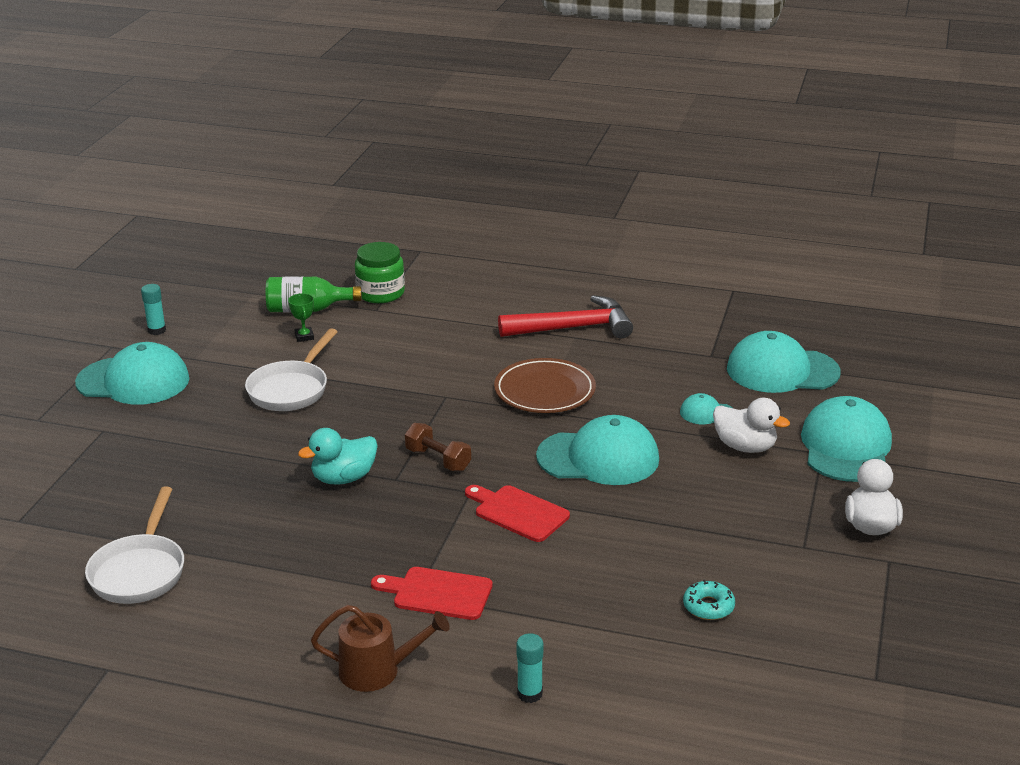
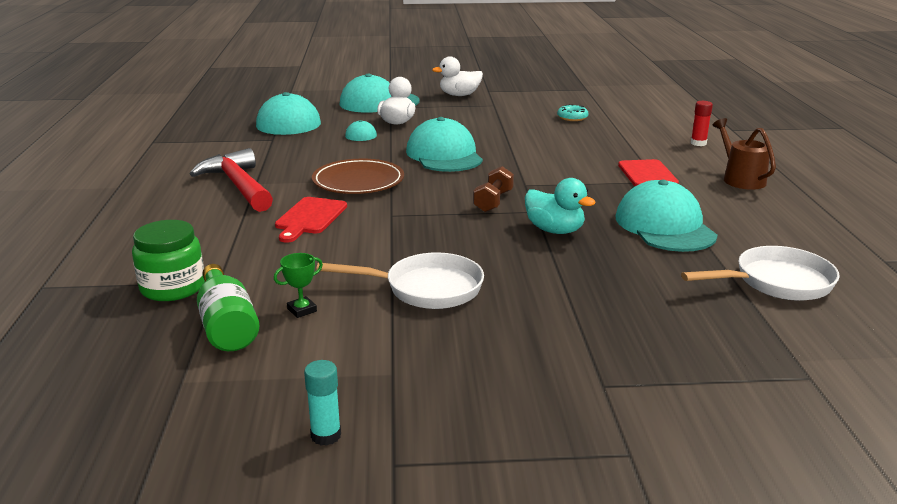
camera: 110 degrees left, 5 degrees down
(133, 381) = (477, 404): turquoise cap -> turquoise cap (664, 226)
(518, 512) = (534, 168): red cutting board -> red cutting board (309, 218)
(529, 694) = (698, 143): turquoise glue stick -> red glue stick

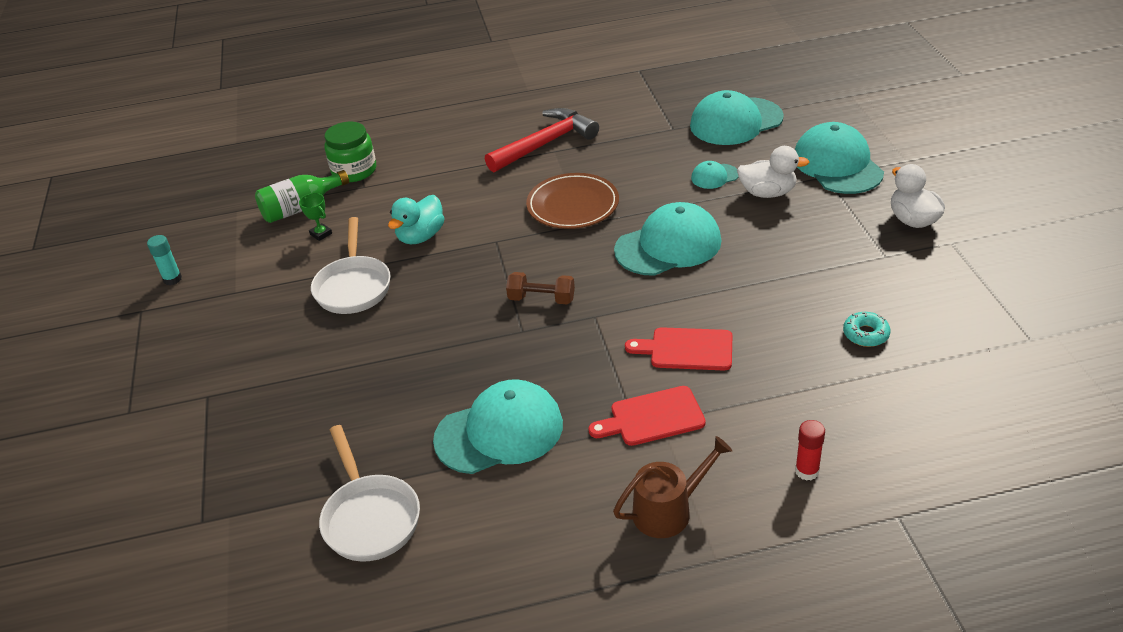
camera: 85 degrees right, 15 degrees up
(309, 218) = (482, 198): red cutting board -> red cutting board (686, 349)
(555, 230) = (476, 349): turquoise duck -> turquoise duck (421, 236)

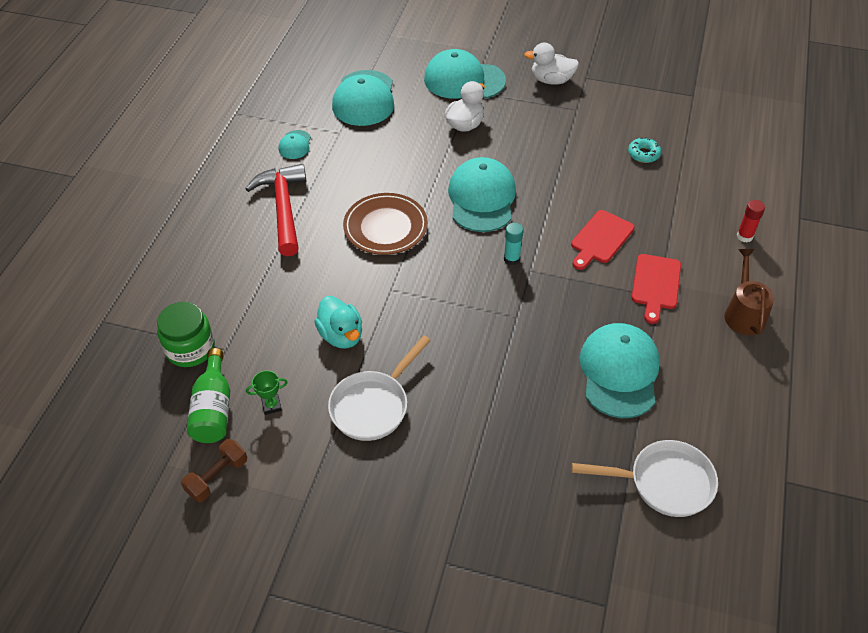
camera: 65 degrees left, 10 degrees up
(172, 279) = (237, 552): turquoise glue stick -> turquoise glue stick (511, 259)
(353, 286) = (373, 405): white pan -> white pan turned 105 degrees clockwise
(541, 299) = (488, 291): brown dumbbell -> brown dumbbell (217, 477)
(714, 176) = (421, 139): turquoise cap -> turquoise cap (295, 145)

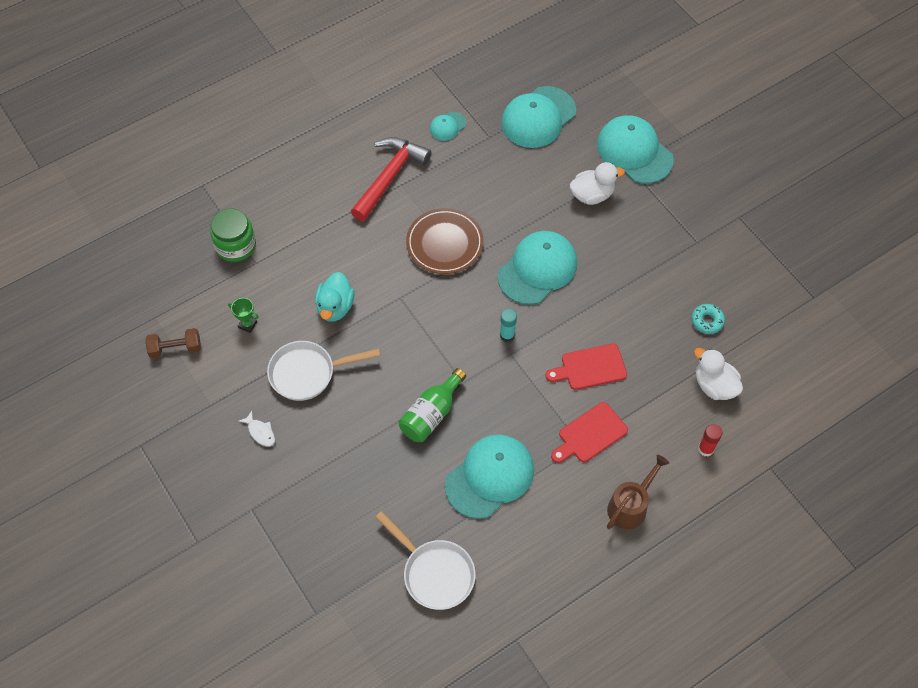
camera: 40 degrees right, 10 degrees up
(213, 409) = (212, 300): green bottle -> green bottle (431, 414)
(381, 488) = (260, 432): none -> white fish
(551, 80) = (707, 200): white duck -> white duck (714, 385)

